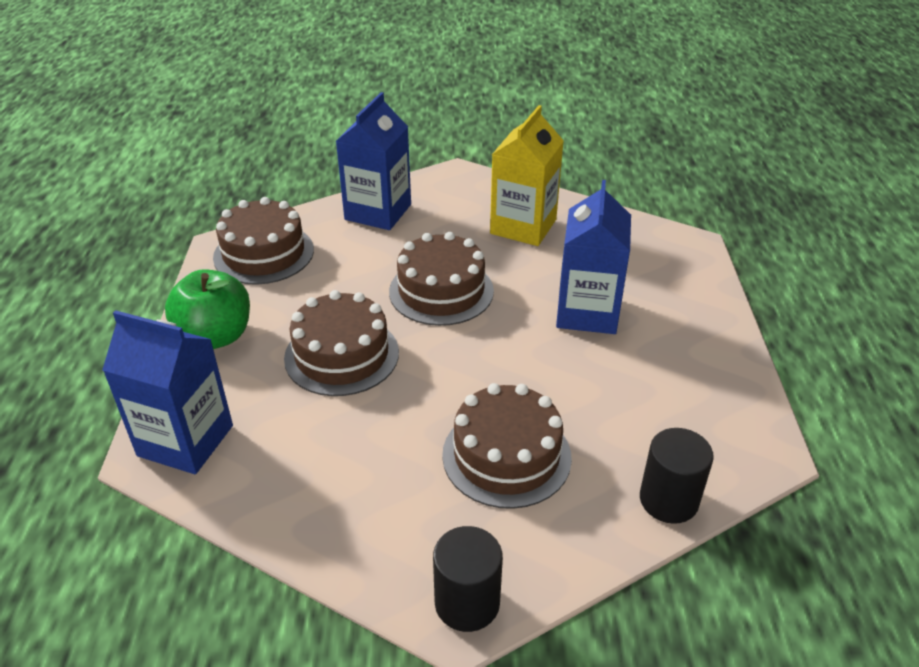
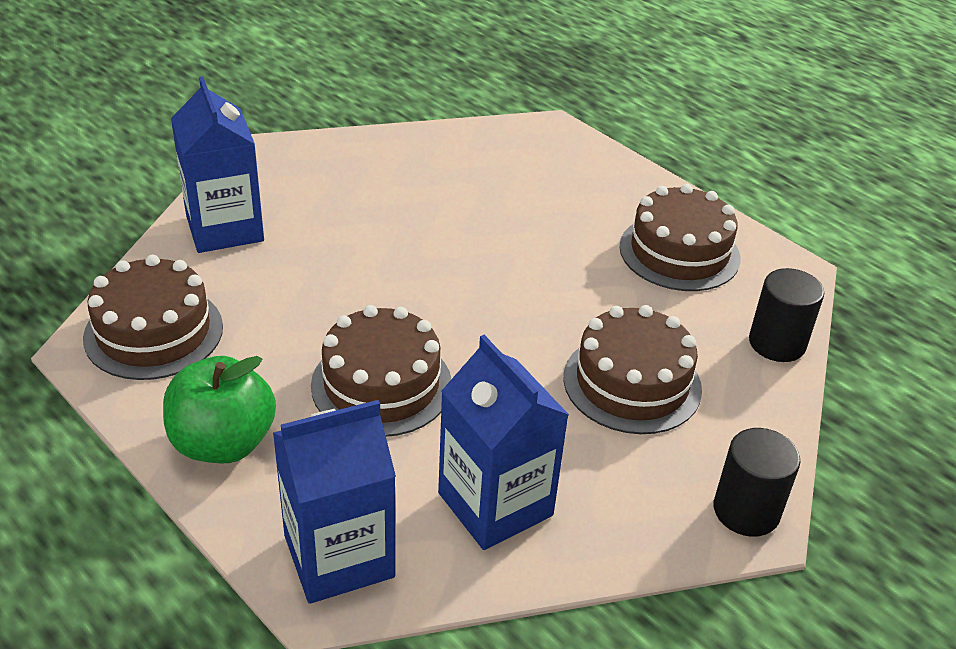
camera: 45 degrees left, 0 degrees up
(441, 291) = (395, 275): brown cake -> brown cake (679, 252)
(523, 226) = (391, 177): yellow carton -> none
(587, 312) = (543, 228): blue carton -> blue carton (495, 504)

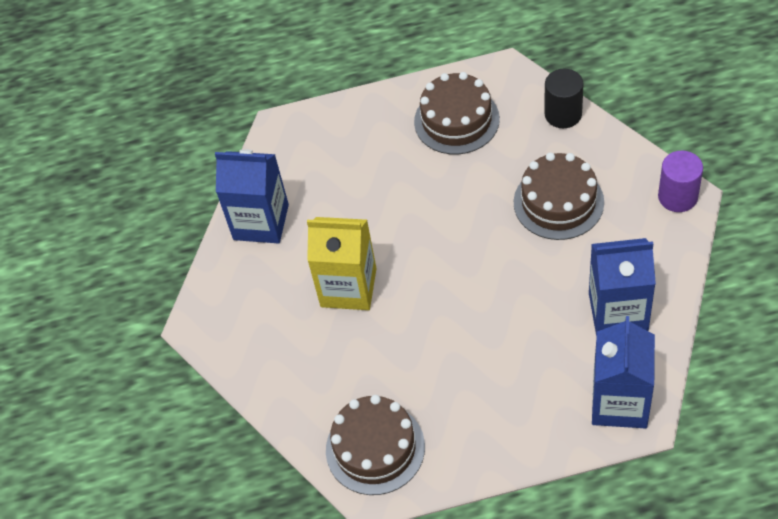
camera: 50 degrees left, 15 degrees up
(223, 443) = (502, 435): green apple -> none
(224, 228) = (282, 373): blue carton -> blue carton (261, 222)
(372, 241) = (348, 287): none -> yellow carton
(381, 384) = (493, 333): brown cake -> none
(746, 511) = (677, 196): black cylinder -> purple cylinder

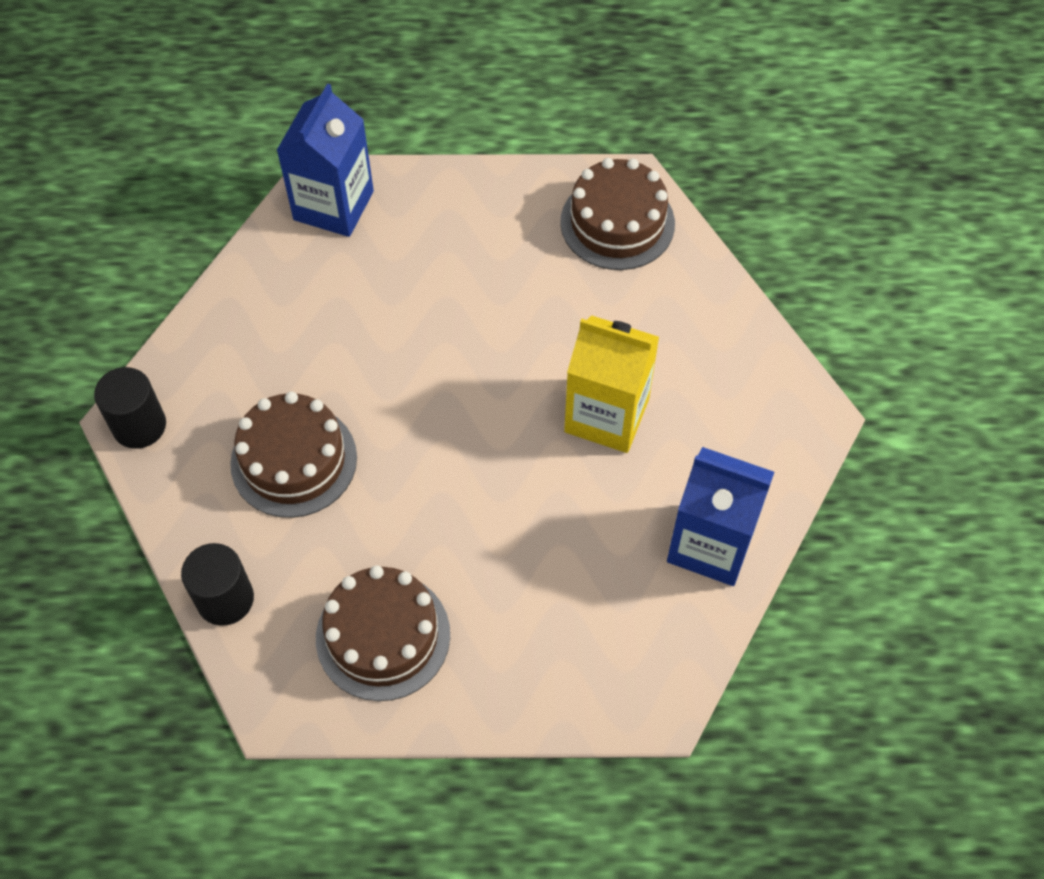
camera: 175 degrees left, 5 degrees up
(618, 311) = (287, 301): blue carton -> none
(677, 196) = (139, 425): purple cylinder -> black cylinder

